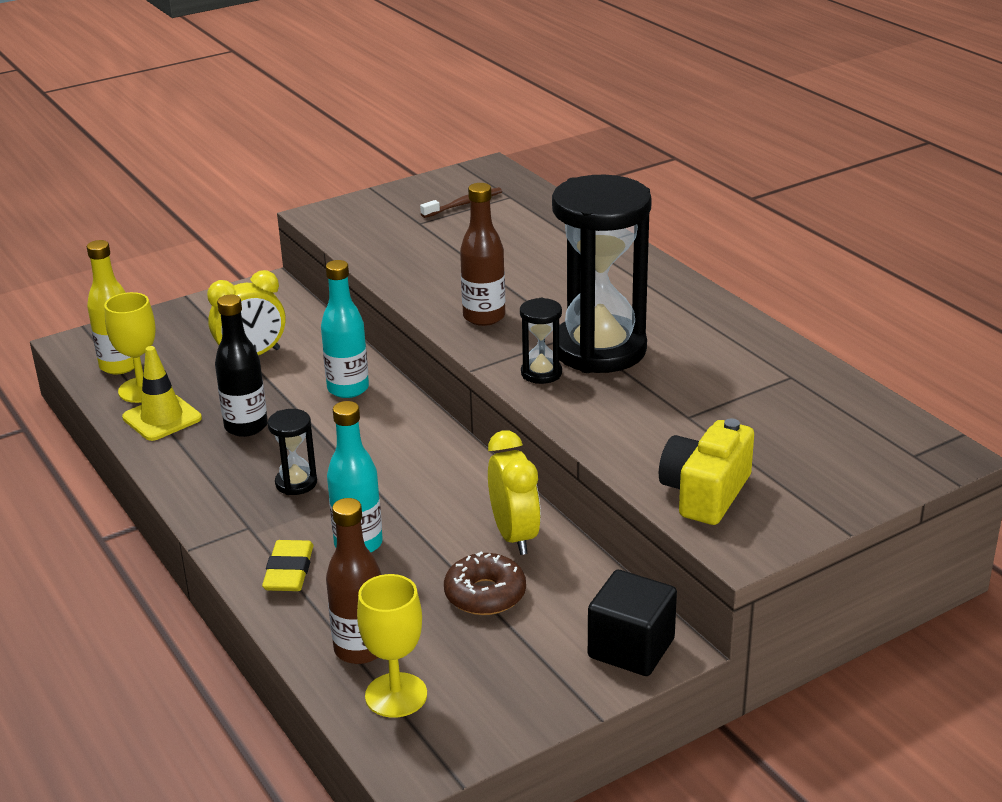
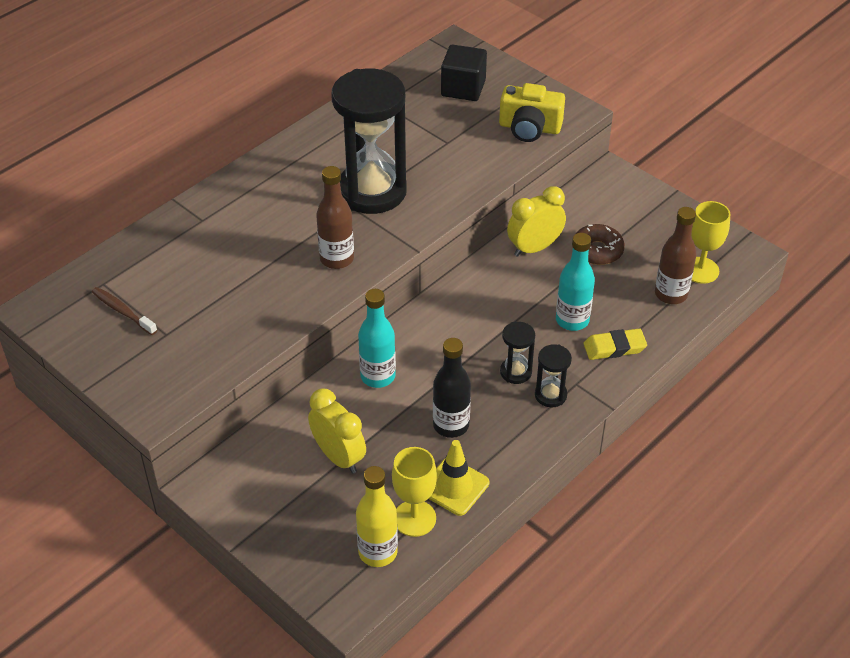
camera: 105 degrees left, 15 degrees up
(541, 373) = (413, 215): black hourglass -> black hourglass (550, 395)
(631, 648) = (617, 185): black cube -> black cube (463, 88)

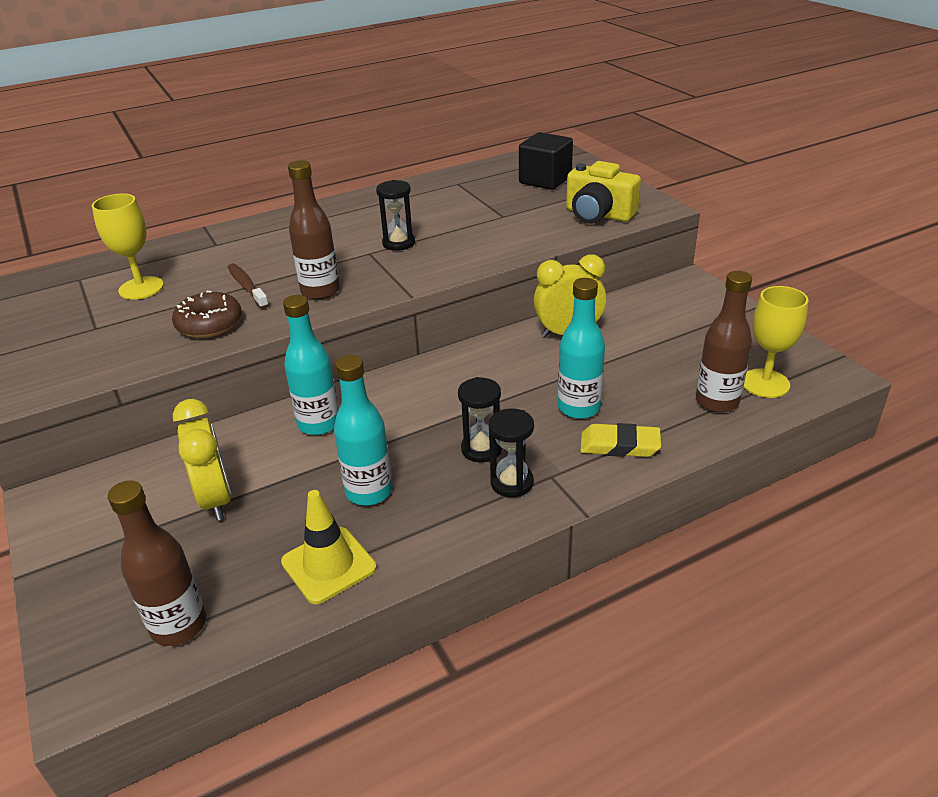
camera: 20 degrees right, 10 degrees down
(122, 311) = (74, 303): brown toothbrush -> brown toothbrush (247, 286)
(372, 191) = (398, 243): black hourglass -> black hourglass, size x0.43
(378, 552) = (179, 625): yellow bottle -> brown bottle
(414, 518) = (253, 593): yellow goblet -> yellow goblet (141, 288)
(451, 425) = (369, 491): black bottle -> turquoise bottle
(597, 251) = (641, 346): brown donut -> brown donut (209, 324)

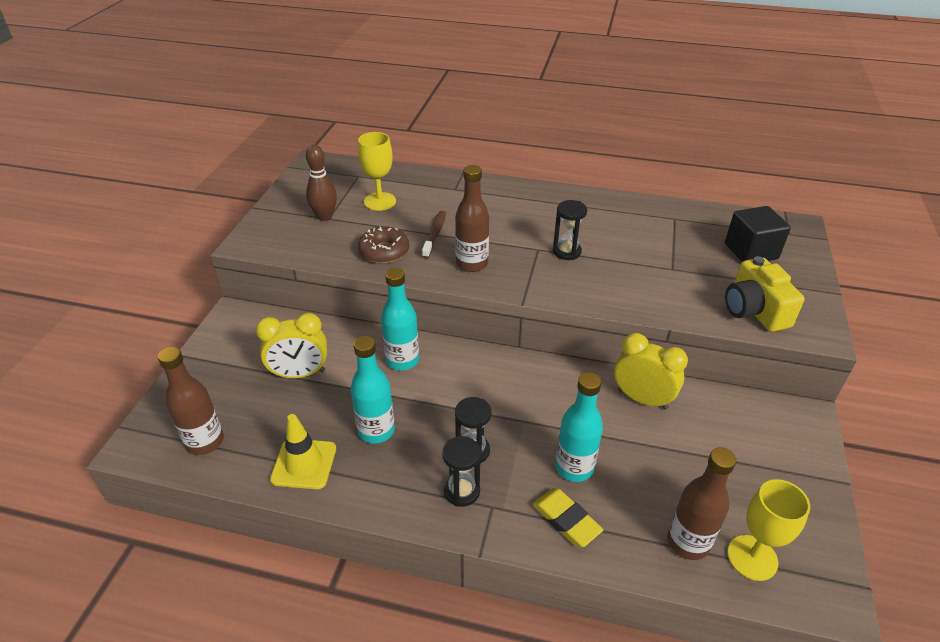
camera: 40 degrees right, 5 degrees up
(88, 328) = (325, 217): none -> brown bowling pin
(216, 499) = (300, 374): yellow clock -> yellow clock turned 60 degrees clockwise

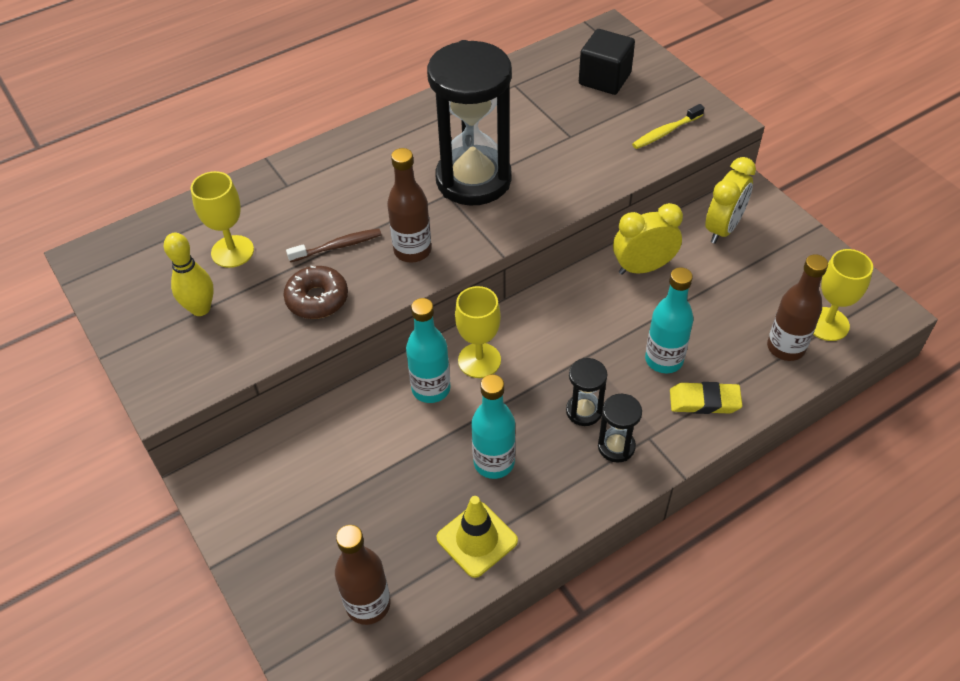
camera: 45 degrees left, 10 degrees up
(300, 374) = (361, 477): yellow clock -> yellow clock (723, 229)
(325, 217) = (200, 308): brown bowling pin -> yellow bowling pin
(435, 234) = (338, 246): brown toothbrush -> brown toothbrush turned 105 degrees clockwise
(452, 368) = (479, 360): none -> yellow goblet
(566, 252) = (473, 179): black hourglass -> black hourglass, size x2.32
(754, 310) = (665, 132): yellow camera -> yellow toothbrush

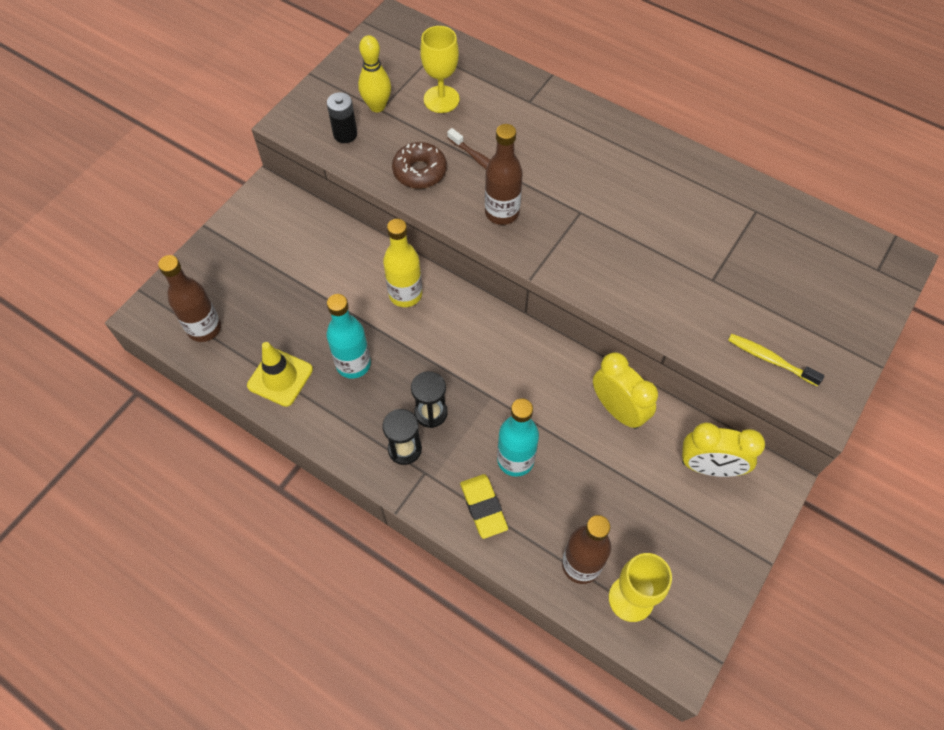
camera: 65 degrees right, 10 degrees up
(219, 349) = (345, 134): none -> black battery
(431, 389) = (405, 294): turquoise bottle -> yellow bottle
(473, 179) = (609, 224): black hourglass -> none
(479, 360) = (449, 317): yellow goblet -> none
(604, 79) = (816, 282): black cube -> none

